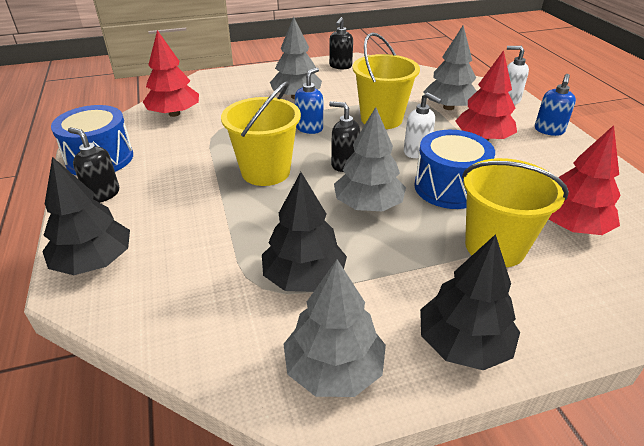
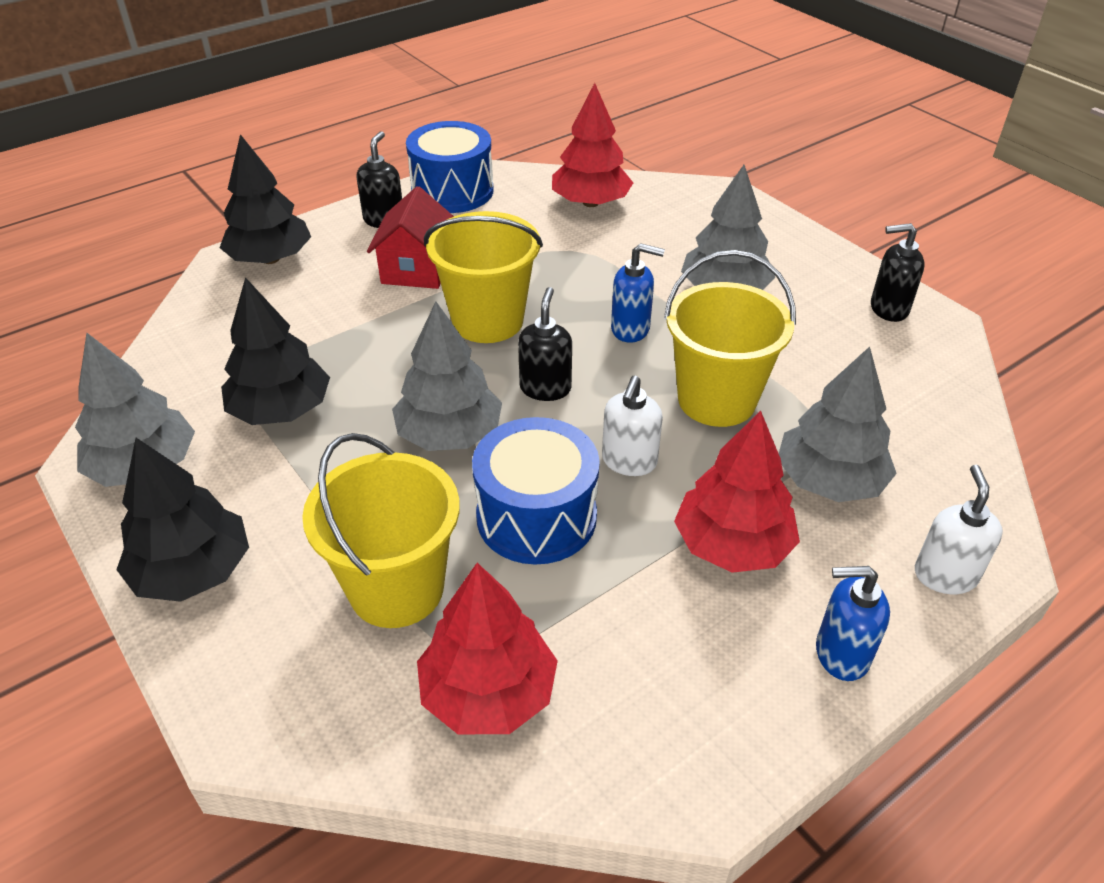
camera: 70 degrees right, 5 degrees up
(182, 189) = (417, 269): none -> red house

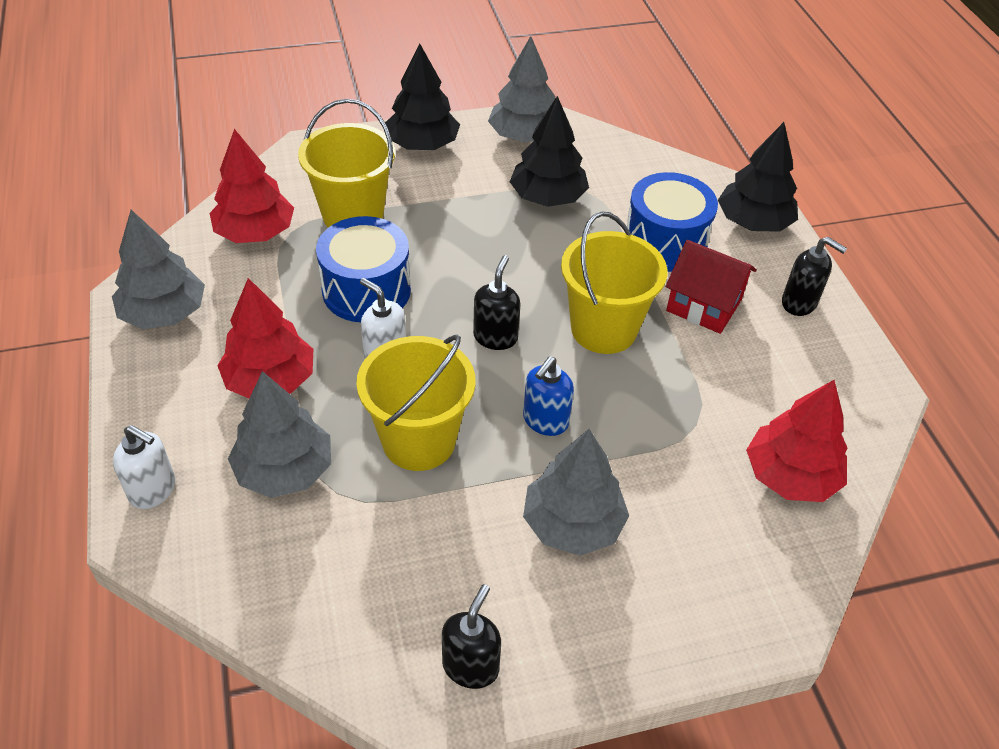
camera: 110 degrees right, 5 degrees up
(449, 434) = (474, 270): grey tree -> grey tree (164, 313)
(452, 191) = (846, 366): blue drum -> blue drum (665, 243)
(545, 388) = (495, 337): black soap dispenser -> black soap dispenser turned 105 degrees counterclockwise
(841, 654) = (150, 394): blue soap dispenser -> none

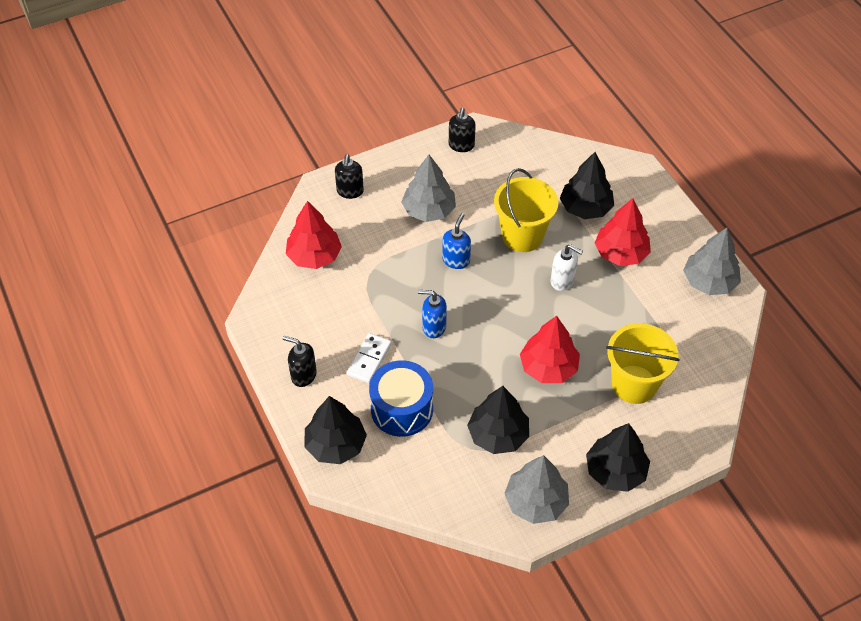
camera: 170 degrees right, 5 degrees up
(153, 490) = (644, 186): white soap dispenser -> none
(255, 232) = (692, 354): red tree -> red tree (548, 367)
(284, 470) = (585, 208): grey tree -> black tree
(366, 290) = (595, 324): blue drum -> none
(495, 337) = (500, 307): black soap dispenser -> black soap dispenser (350, 191)
(603, 329) = (433, 327): yellow bucket -> blue soap dispenser
(704, 305) = (369, 359): red house -> white domino

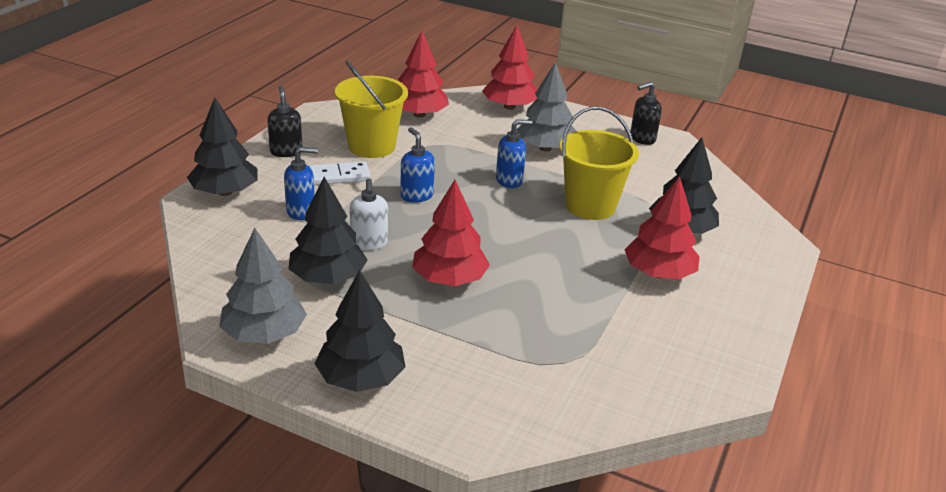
camera: 50 degrees right, 20 degrees down
(350, 191) = (509, 107): black soap dispenser -> red tree
(402, 409) = (301, 211): blue drum -> blue soap dispenser
(562, 281) = (570, 249): white soap dispenser -> white soap dispenser (369, 243)
(634, 384) = (497, 348): yellow bucket -> yellow bucket (371, 146)
(709, 282) = (714, 353): grey tree -> none

